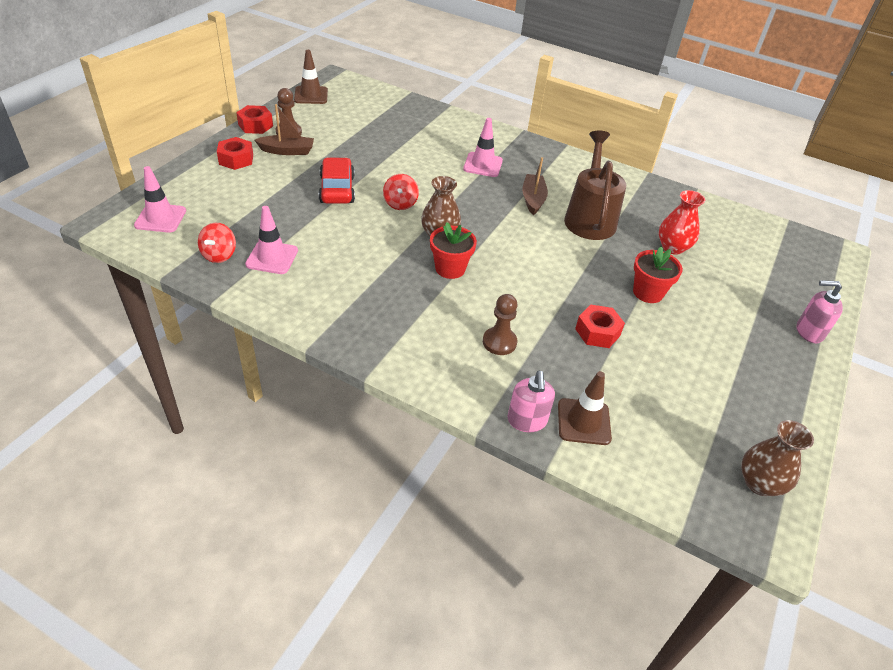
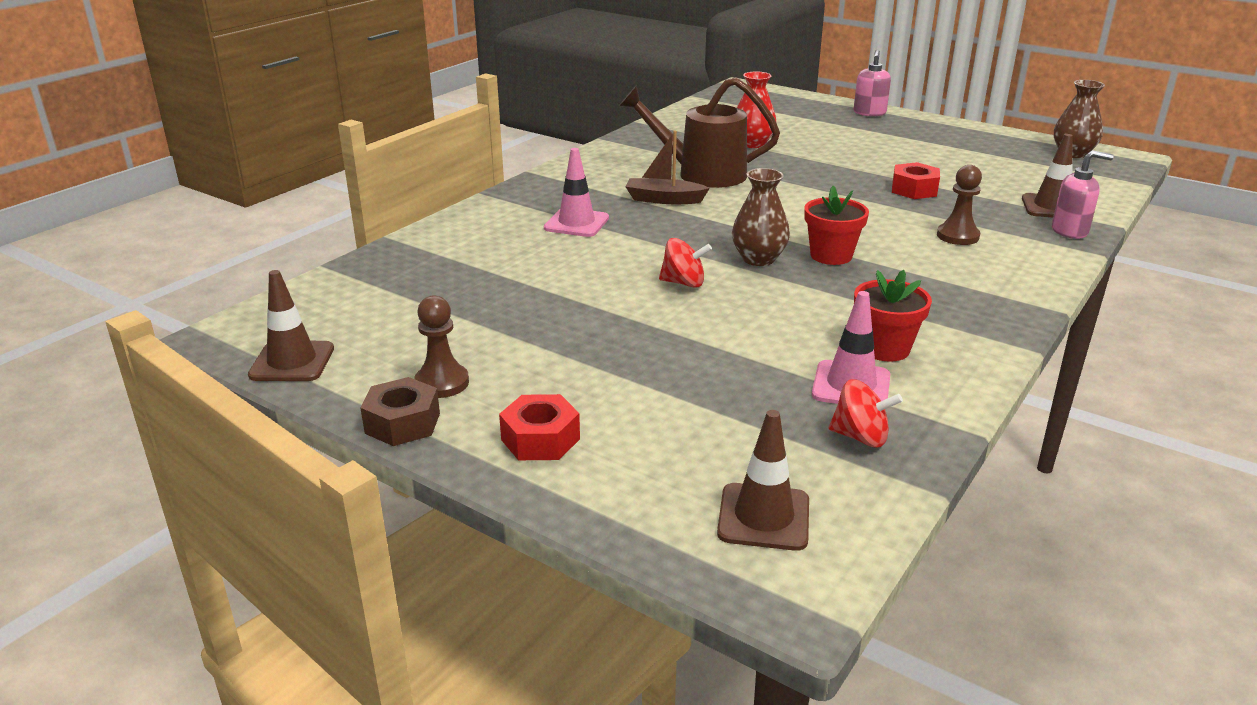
camera: 80 degrees left, 15 degrees down
(160, 218) = (763, 517): pink traffic cone -> brown traffic cone
(255, 125) = (402, 423): red nut -> brown nut
(287, 151) = (515, 382): brown boat -> none
(337, 189) = (647, 332): red car -> none
(648, 292) = (837, 162): red flower pot -> red flower pot (884, 348)

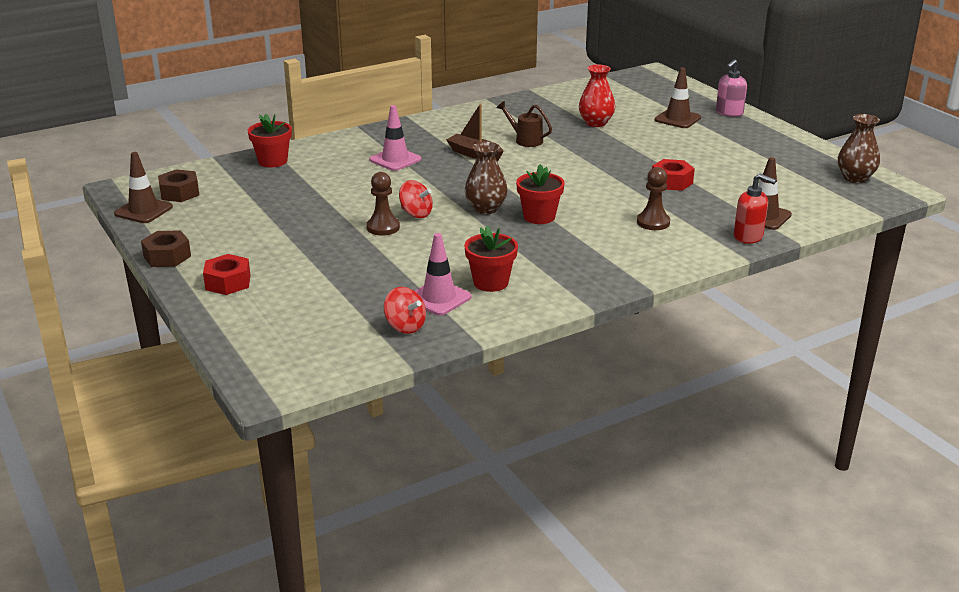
camera: 25 degrees right, 0 degrees up
(323, 324) = (179, 193): none -> brown nut
(416, 255) = (273, 161): none -> red flower pot
(442, 383) = (209, 240): brown pawn -> brown pawn (383, 227)
(701, 174) = (525, 140): brown watering can -> brown watering can, size x0.51
(763, 517) = (298, 350): brown traffic cone -> brown traffic cone (677, 119)
(1070, 231) = (748, 237): pink soap dispenser -> red soap dispenser

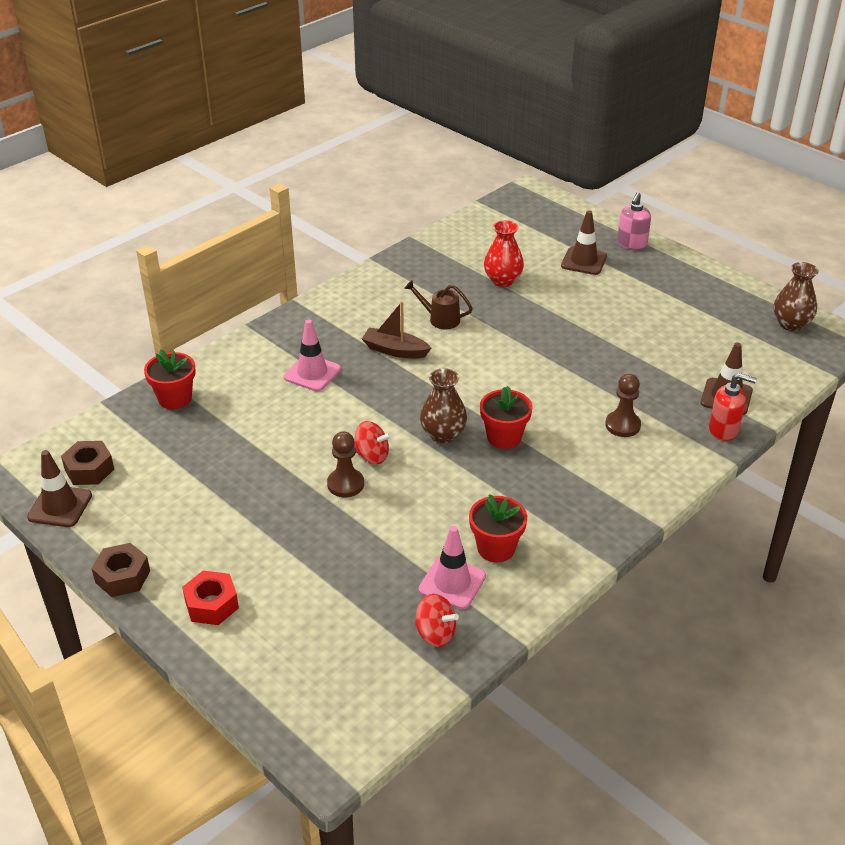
camera: 15 degrees left, 10 degrees up
(671, 182) = (616, 360): red nut -> none

